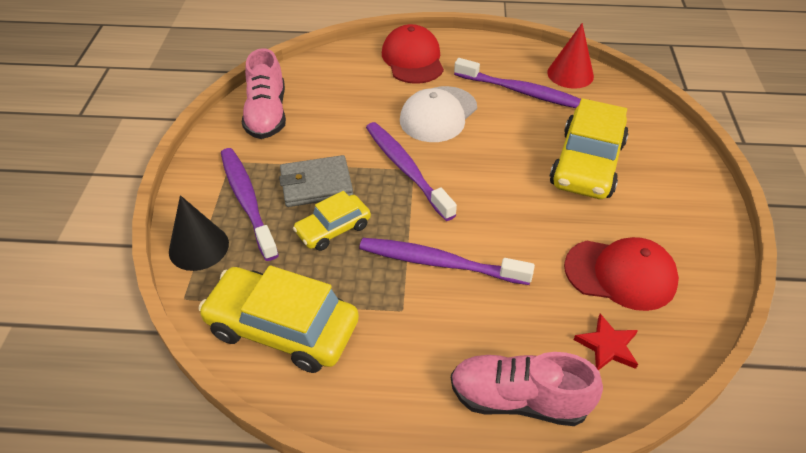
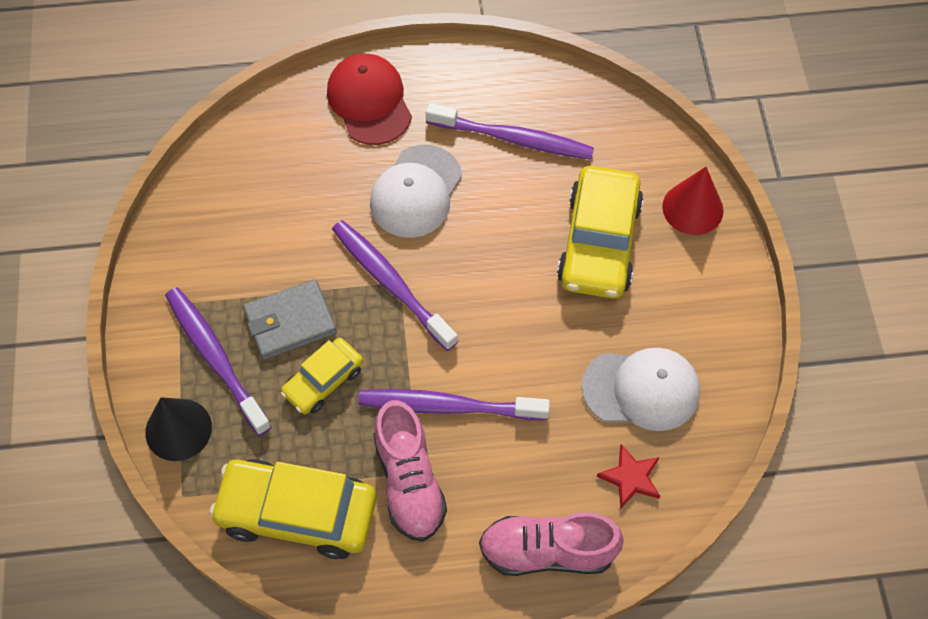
camera: 10 degrees left, 15 degrees up
(267, 114) = (204, 224): pink shoe -> pink shoe (409, 481)
(570, 74) = (571, 99): red cone -> red cone (692, 208)
(620, 274) = (641, 389): red cap -> white cap

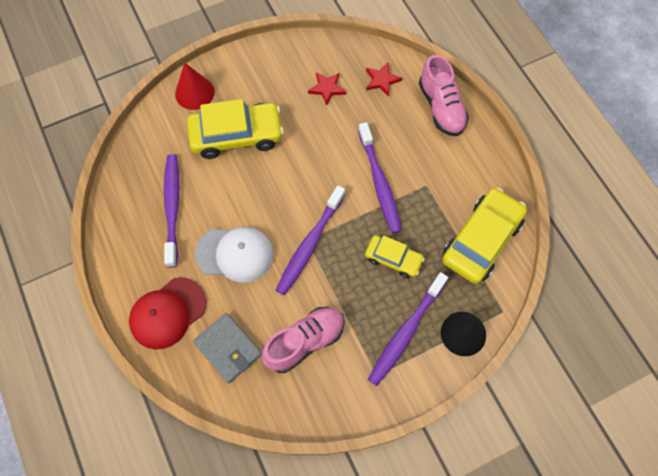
camera: 110 degrees left, 5 degrees up
(290, 322) = (361, 296): grey wallet -> grey wallet (228, 348)
(297, 513) = (481, 240): yellow car -> yellow car turned 135 degrees counterclockwise
(409, 481) = (434, 187): pink shoe -> pink shoe (305, 342)
(641, 389) = (327, 88): white cap -> red star

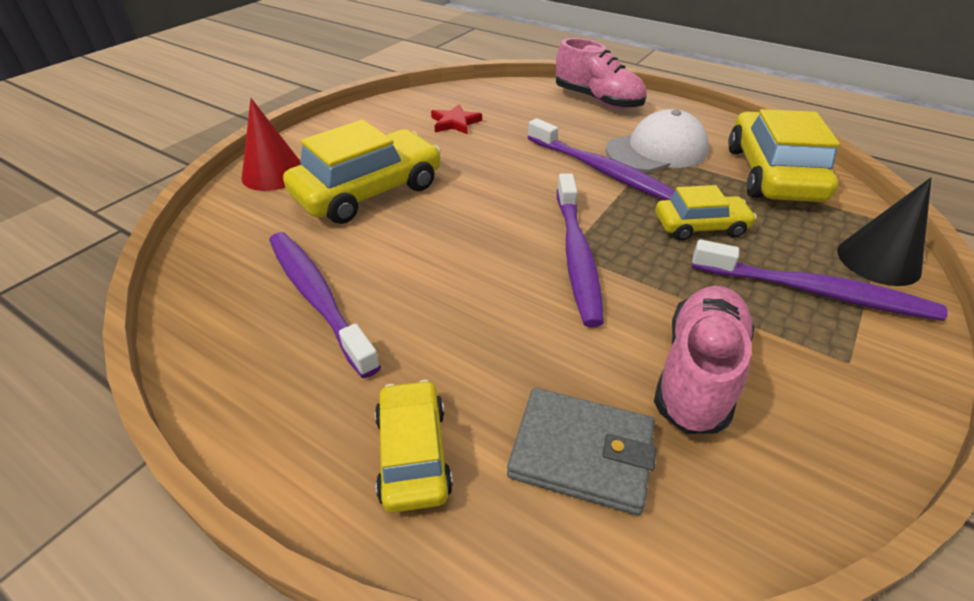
camera: 30 degrees left, 25 degrees down
(168, 313) = (413, 453): red cap -> yellow car
(235, 254) = (473, 311): white cap -> white cap (657, 150)
(382, 80) = (513, 101): red star -> none
(406, 332) = (814, 291): purple toothbrush -> purple toothbrush turned 75 degrees counterclockwise

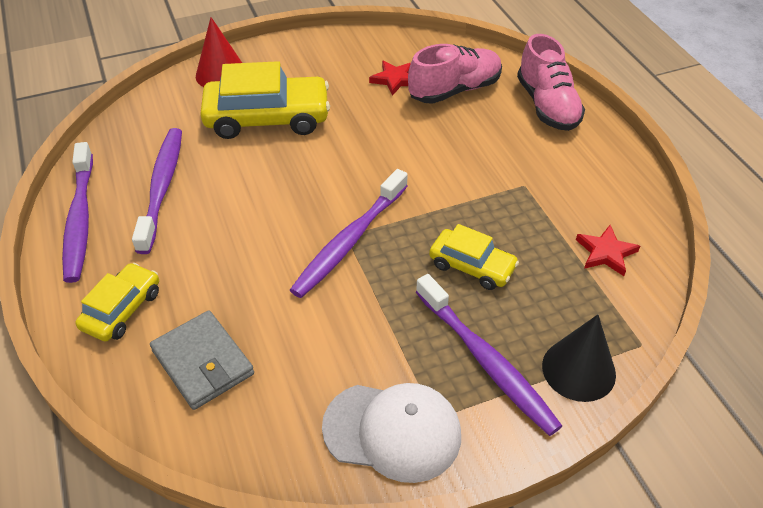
camera: 35 degrees right, 5 degrees up
(600, 170) = (458, 178): purple toothbrush -> purple toothbrush (80, 219)
(657, 150) = (532, 182): white cap -> white cap (392, 431)
(698, 373) = (325, 362): pink shoe -> pink shoe (455, 90)
(772, 174) = (605, 253): yellow car -> red star

